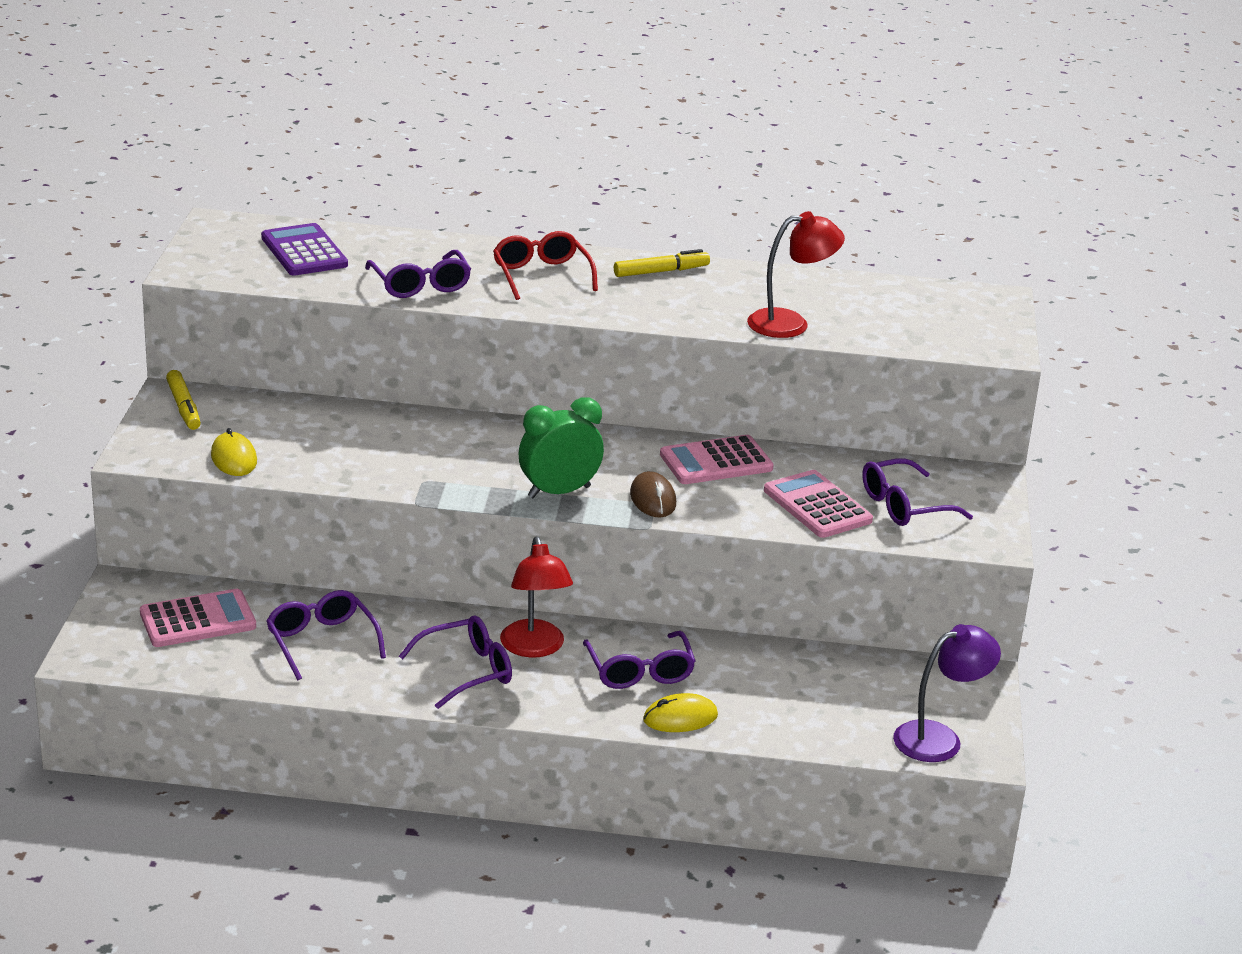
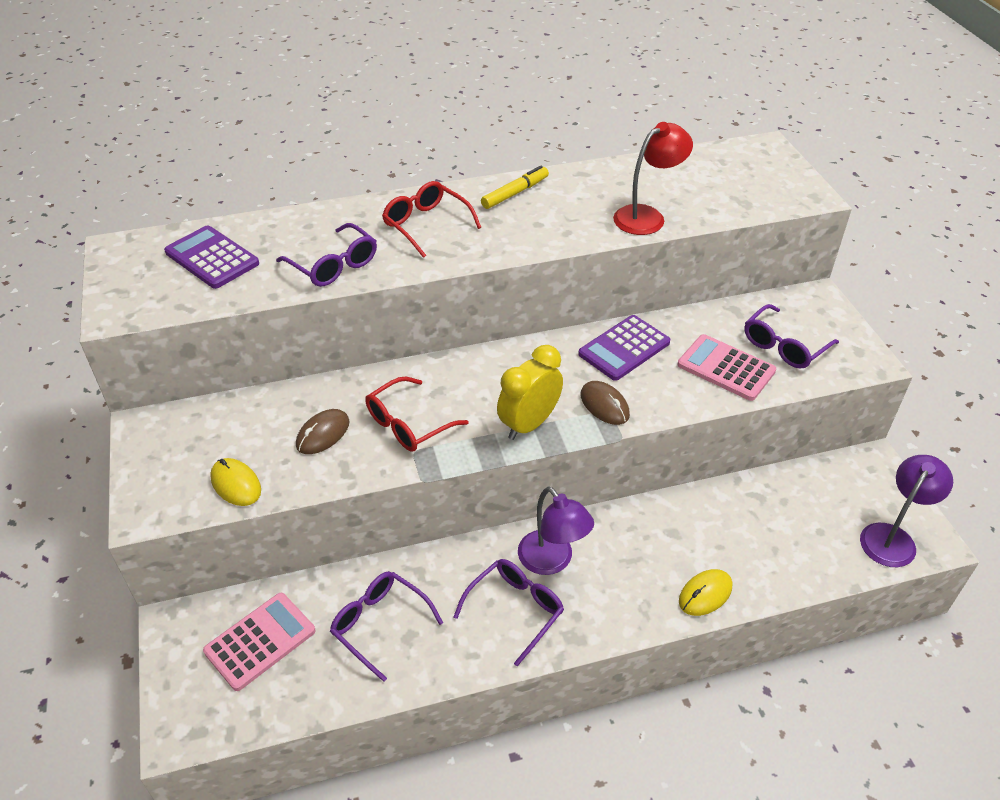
camera: 20 degrees left, 15 degrees up
(184, 407) = (160, 437): yellow marker -> none
(342, 445) = (323, 434): none -> brown mouse
(433, 460) = (408, 424): none -> red glasses
(534, 648) = (552, 561): red lamp -> purple lamp
(559, 492) = (529, 424): green clock -> yellow clock
(640, 672) = (645, 555): purple glasses -> none
(716, 462) = (624, 348): pink calculator -> purple calculator

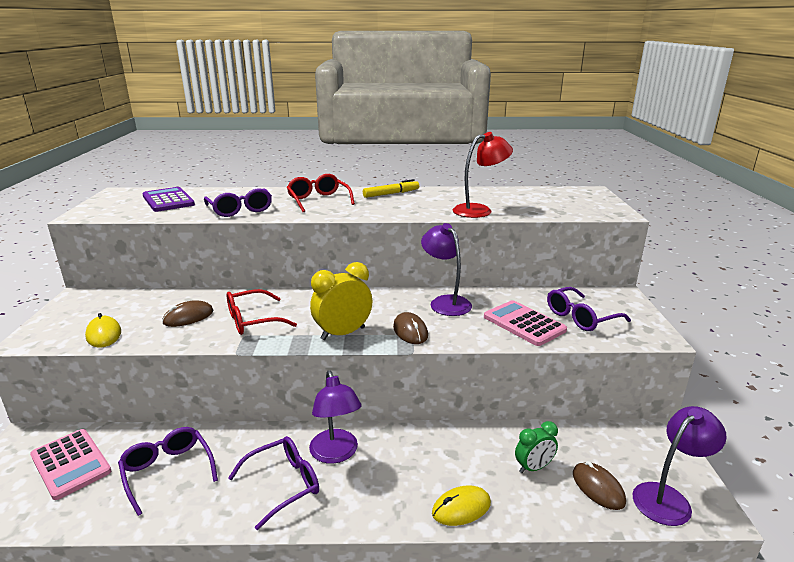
camera: 15 degrees right, 20 degrees down
(260, 641) = (70, 464): pink calculator -> pink calculator turned 75 degrees clockwise
(624, 348) = (445, 302): purple calculator -> purple lamp
(760, 531) = (533, 467): none -> green clock
(826, 541) = (598, 487): none -> brown mouse

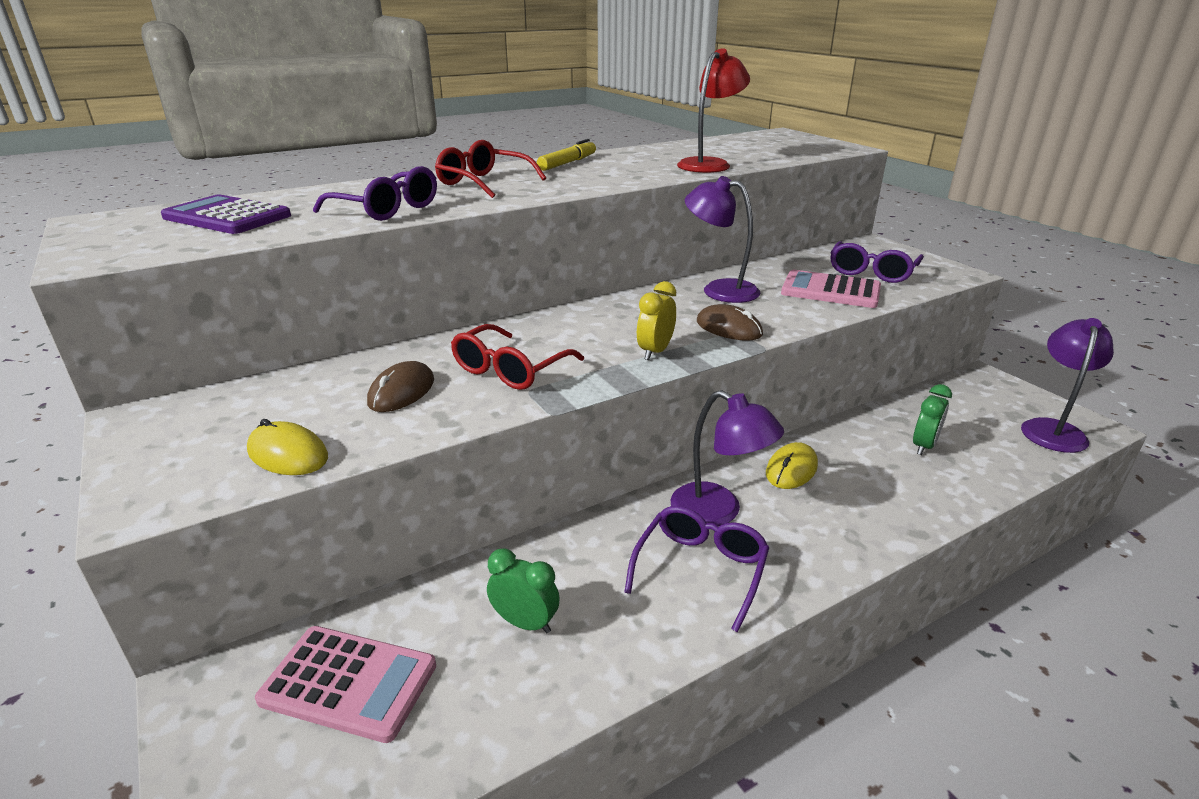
camera: 30 degrees left, 5 degrees up
(167, 471) = (525, 623): purple glasses -> green clock
(343, 333) = (655, 351): yellow clock -> yellow clock, size x0.64
(461, 508) = (910, 510): yellow mouse -> yellow mouse (791, 469)
(598, 487) = (994, 442): brown mouse -> none

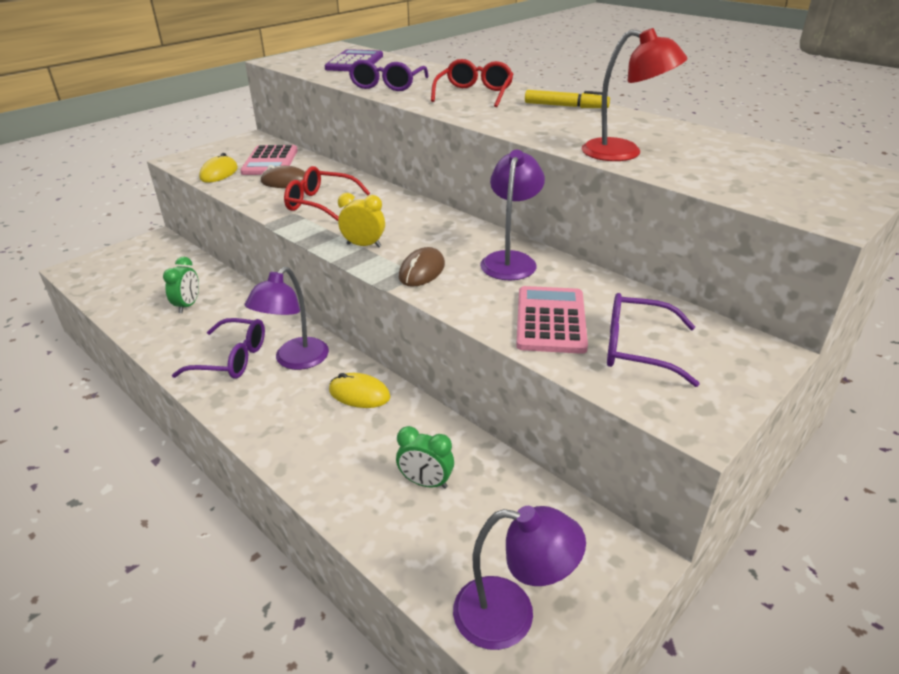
camera: 75 degrees right, 5 degrees up
(349, 683) = (154, 269): pink calculator -> pink calculator (270, 161)

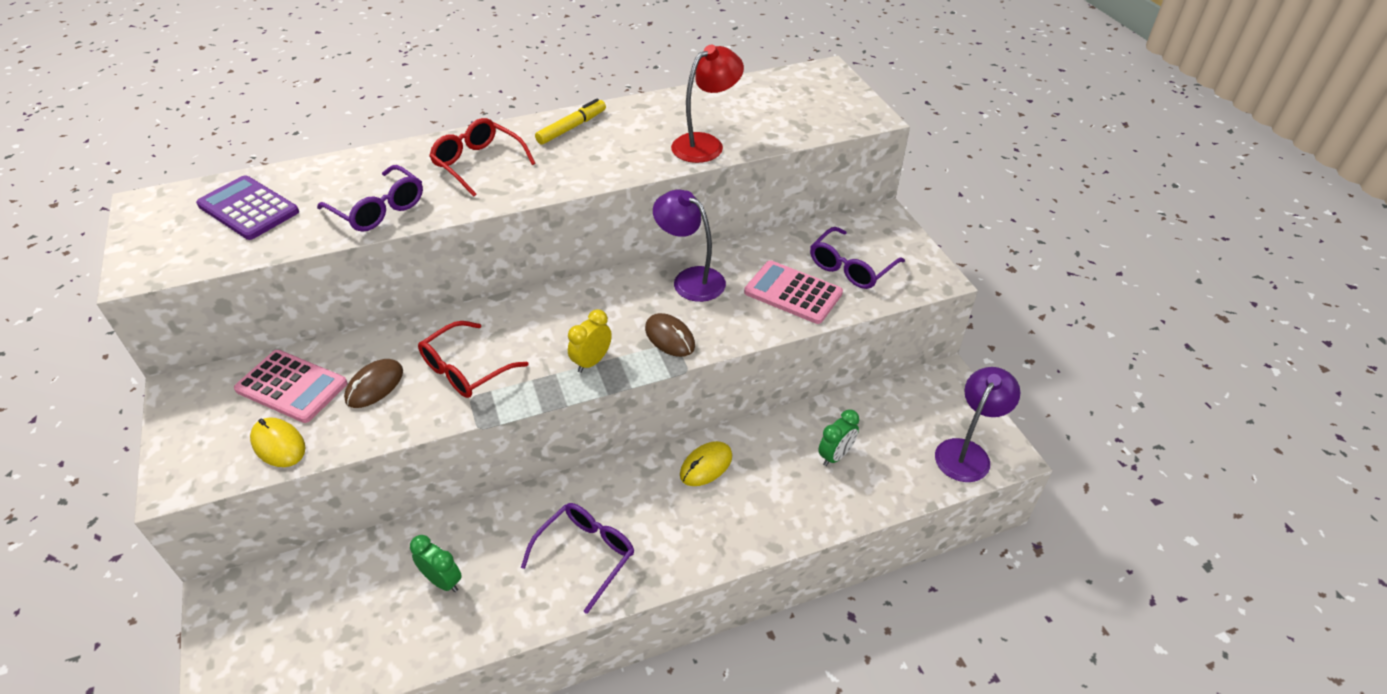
camera: 65 degrees left, 10 degrees up
(295, 360) = (624, 501): purple lamp -> none

